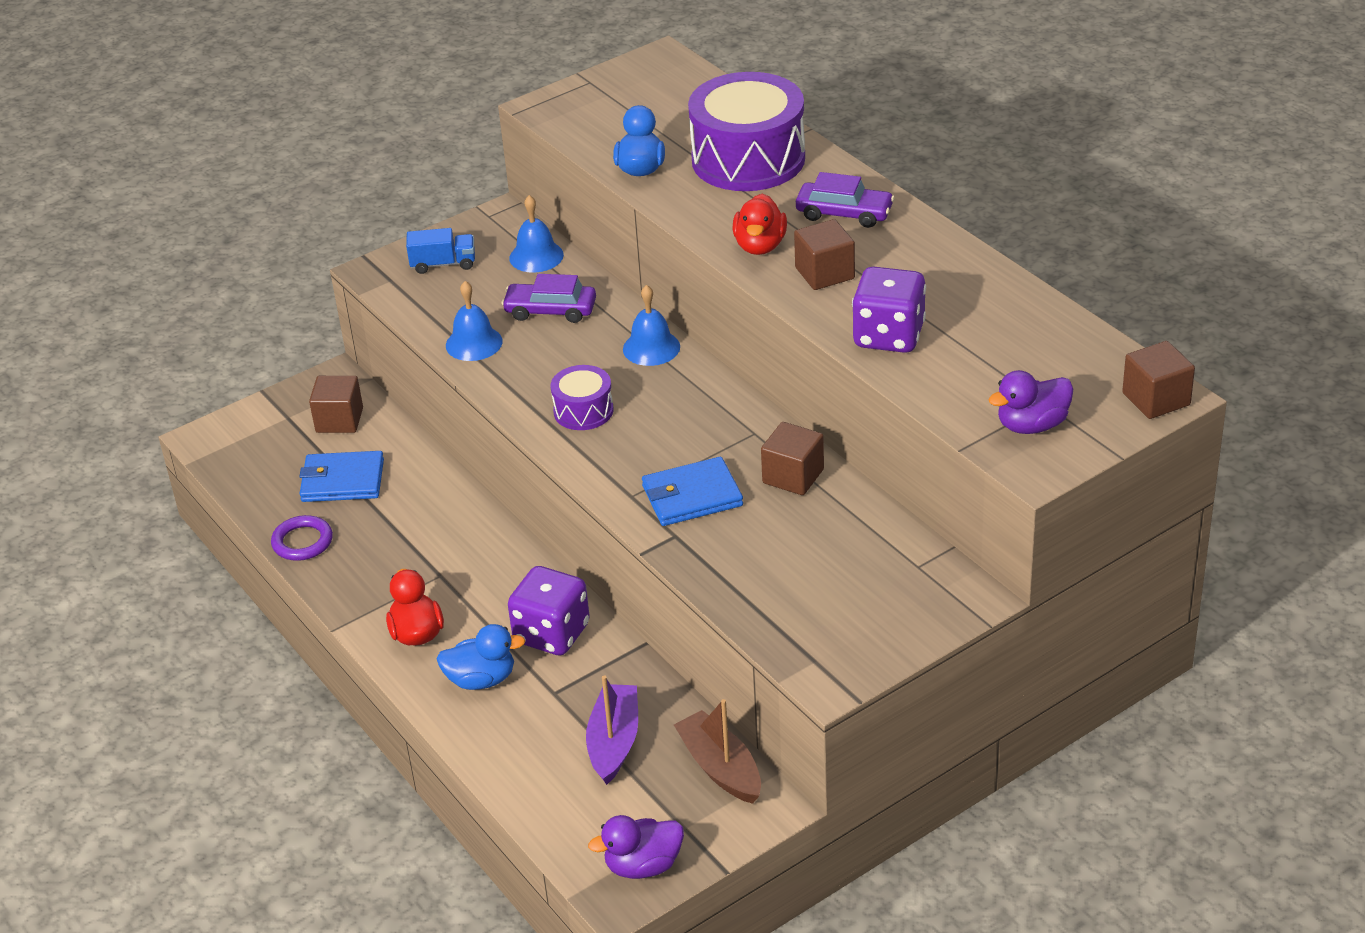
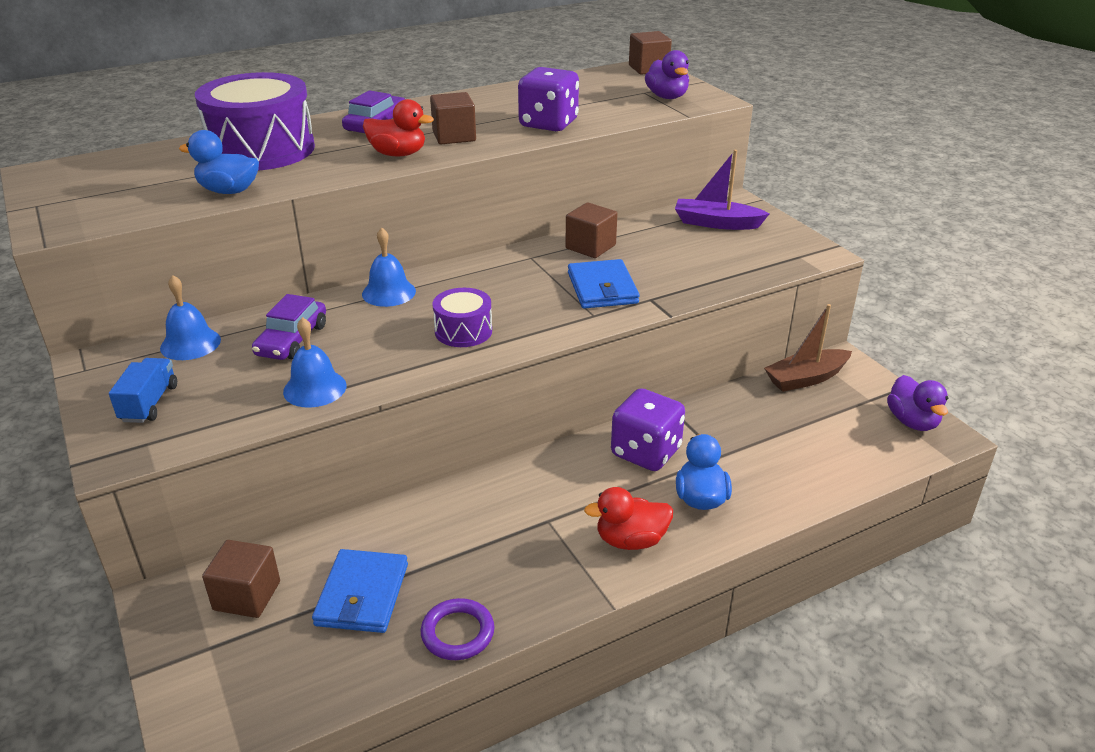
camera: 85 degrees left, 5 degrees down
(614, 742) = (780, 427): purple boat -> purple boat (716, 223)

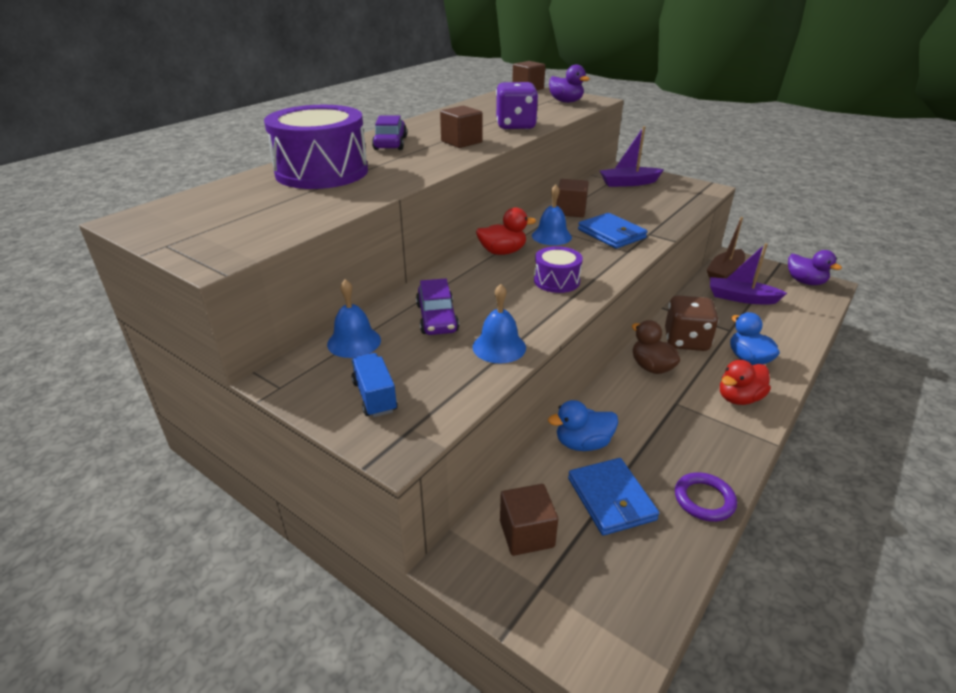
camera: 25 degrees left, 0 degrees up
(229, 191) = (338, 203): blue duck -> blue duck (582, 443)
(389, 292) = (469, 268): blue bell -> blue bell (551, 236)
(398, 154) = (438, 158): red duck -> red duck (502, 252)
(566, 471) = (651, 367): none -> brown duck
(645, 452) = (686, 341): purple dice -> brown dice
(787, 418) = (741, 298): none -> purple boat

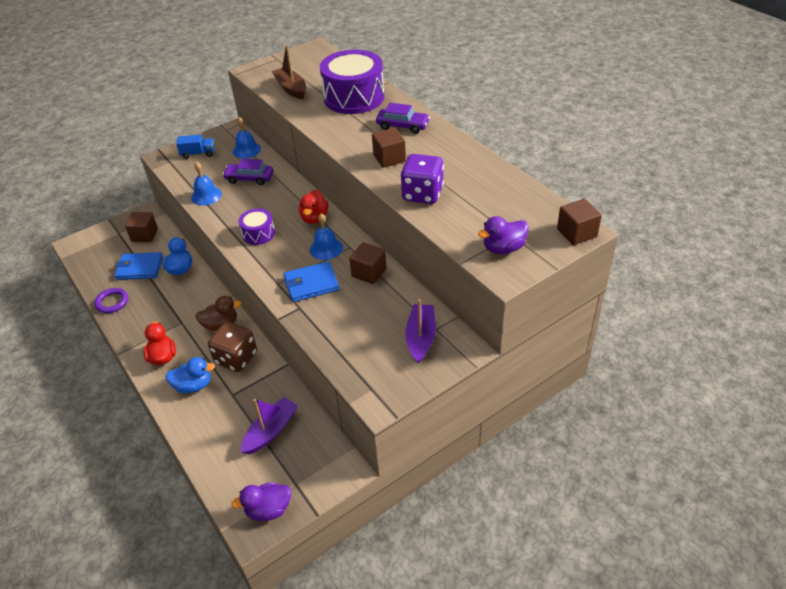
camera: 110 degrees right, 10 degrees up
(724, 272) = (320, 444): brown boat -> brown boat (291, 88)

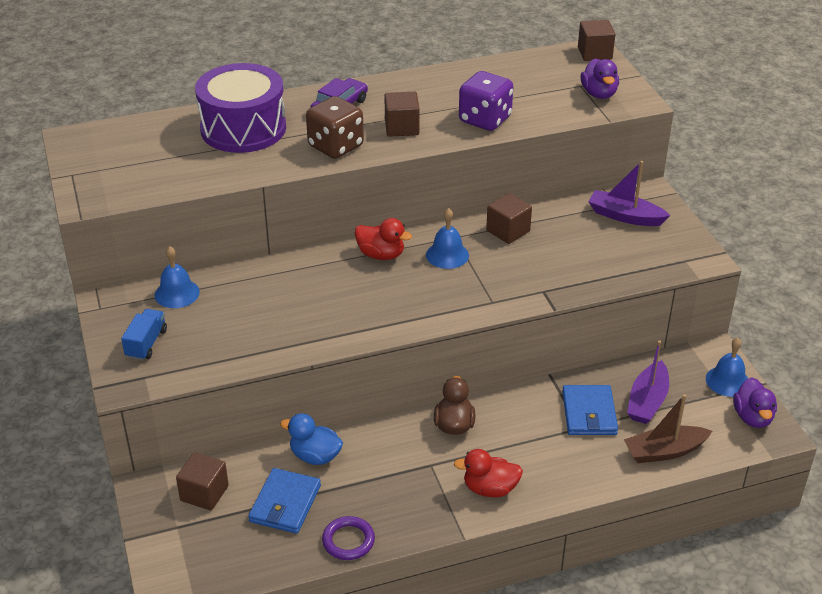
camera: 75 degrees left, 5 degrees down
(193, 385) = (553, 462): blue duck -> none
(206, 196) = (266, 345): blue bell -> blue bell (727, 381)
(236, 358) = (521, 417): brown dice -> brown dice (335, 146)
(249, 178) = (253, 299): purple car -> none
(258, 234) = (385, 305): purple drum -> none
(271, 431) = (647, 401): purple boat -> purple boat turned 120 degrees counterclockwise
(291, 88) = (173, 173): brown boat -> brown boat (664, 451)
(311, 284) = (506, 276): blue wallet -> blue wallet (589, 413)

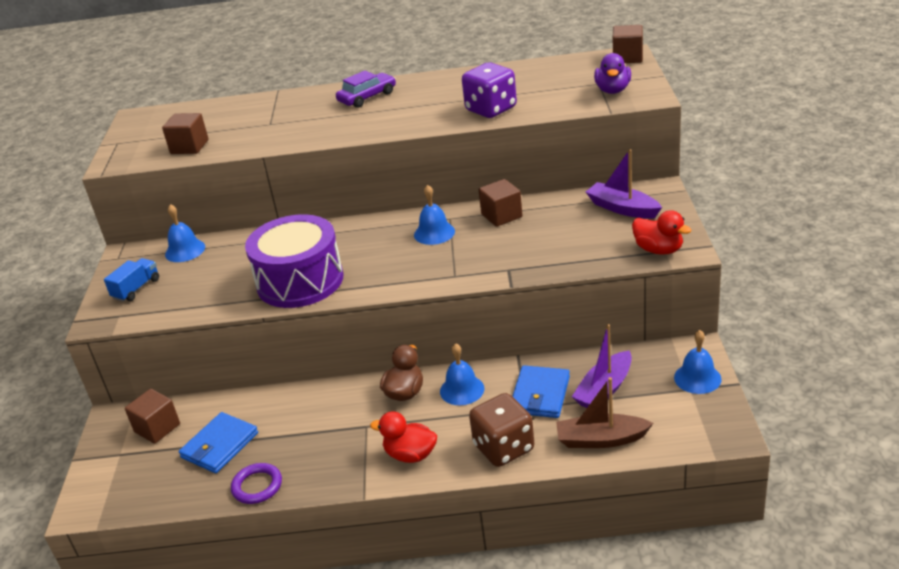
camera: 20 degrees right, 5 degrees down
(243, 128) = (275, 112): purple drum -> purple drum (300, 281)
(315, 456) = (267, 407): blue duck -> none
(335, 146) = (344, 127): brown dice -> brown dice (503, 448)
(381, 255) = (375, 229): red duck -> red duck (658, 250)
(402, 127) = (411, 114): brown cube -> brown cube (189, 147)
(510, 416) = (462, 390): none -> blue bell
(752, 417) = (710, 416): purple duck -> none

